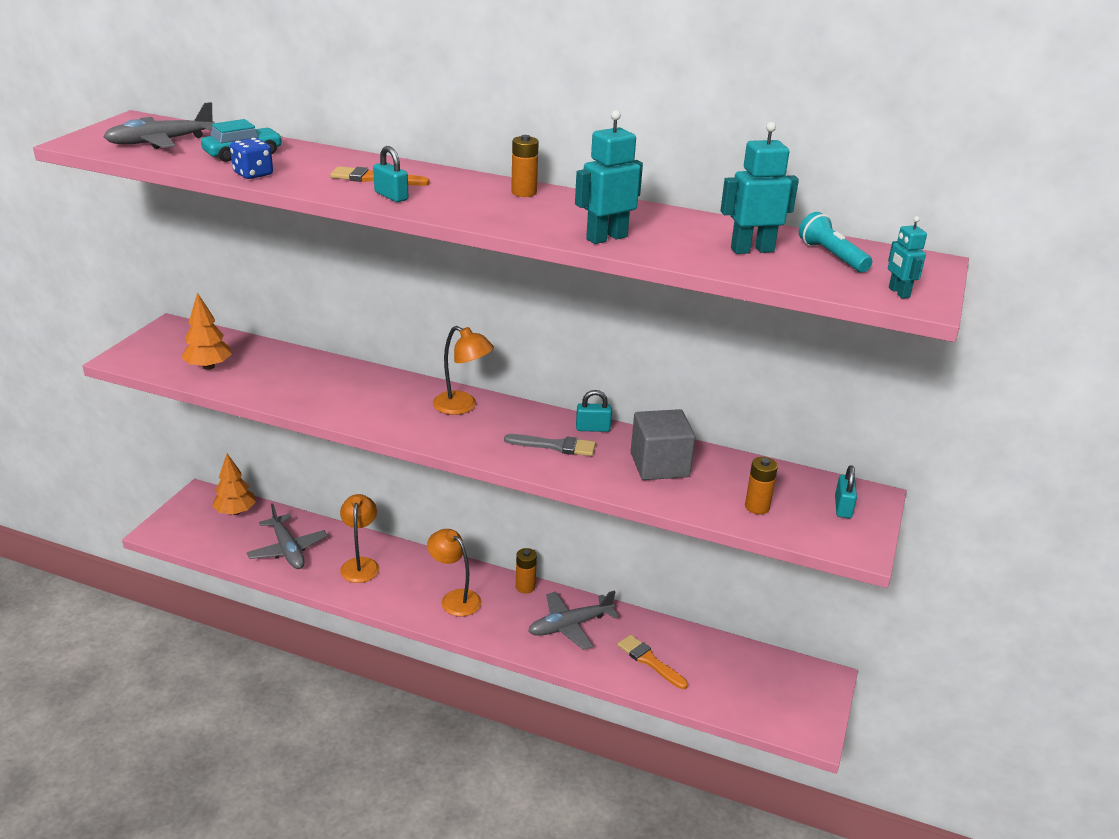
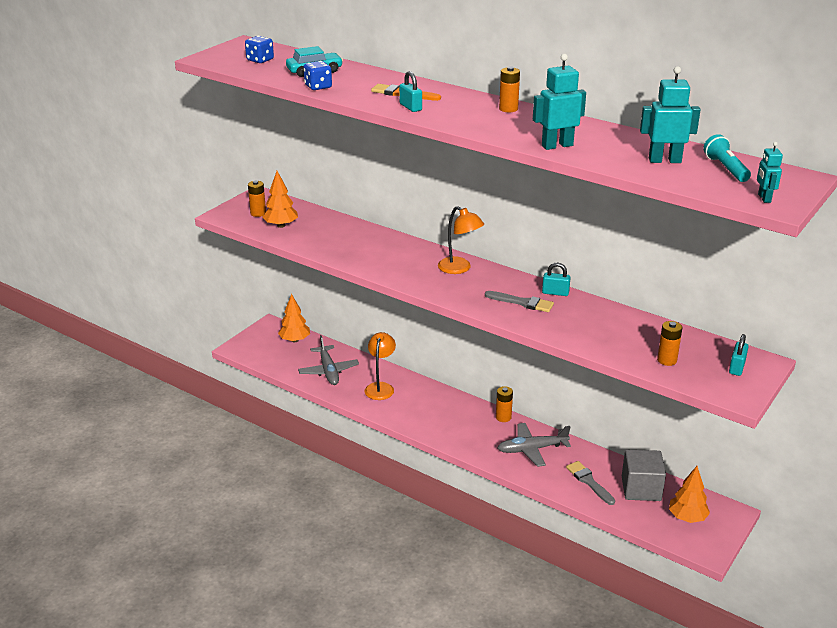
camera: 15 degrees right, 0 degrees up
(161, 142) = (260, 60): grey plane -> blue dice
(173, 352) = (258, 213): none -> orange battery
(455, 598) = (447, 419): orange lamp -> none
(649, 661) = (589, 482): orange brush -> grey brush
(659, 465) = (599, 323): grey cube -> grey cube (641, 488)
(777, 693) = (687, 518): none -> orange tree

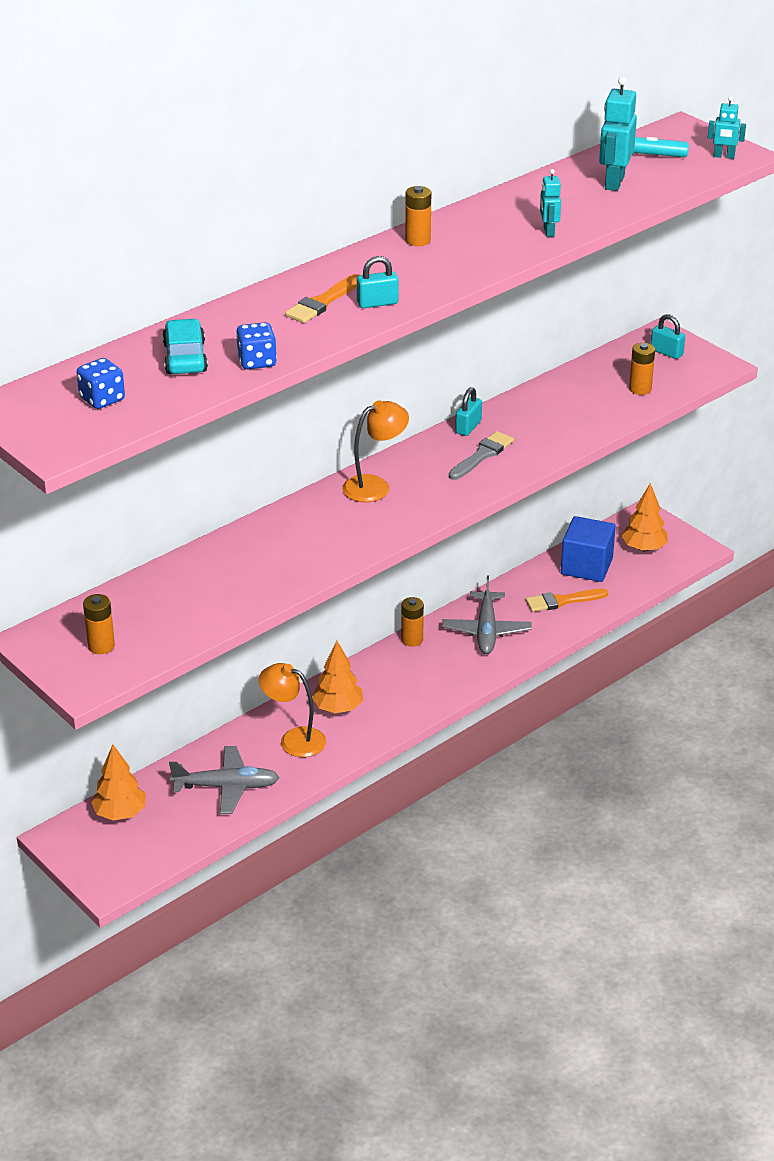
camera: 75 degrees left, 5 degrees up
(281, 225) = (159, 626): orange tree -> orange tree (338, 708)
(557, 145) = (548, 232): turquoise robot -> turquoise robot, size x0.59
(589, 482) = (562, 601): grey brush -> orange brush
(641, 488) = (586, 566): grey cube -> blue cube

